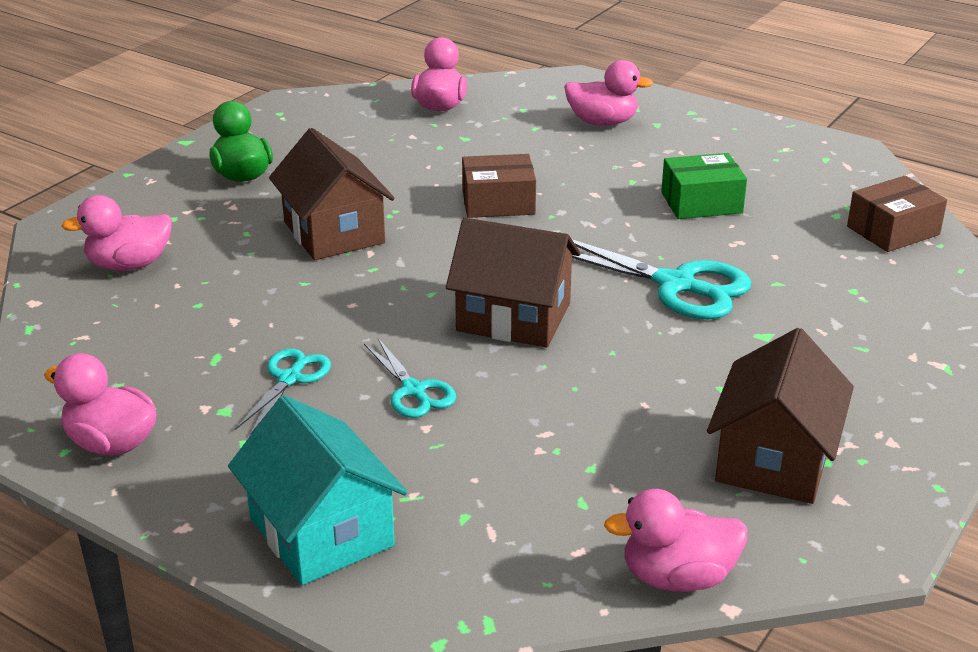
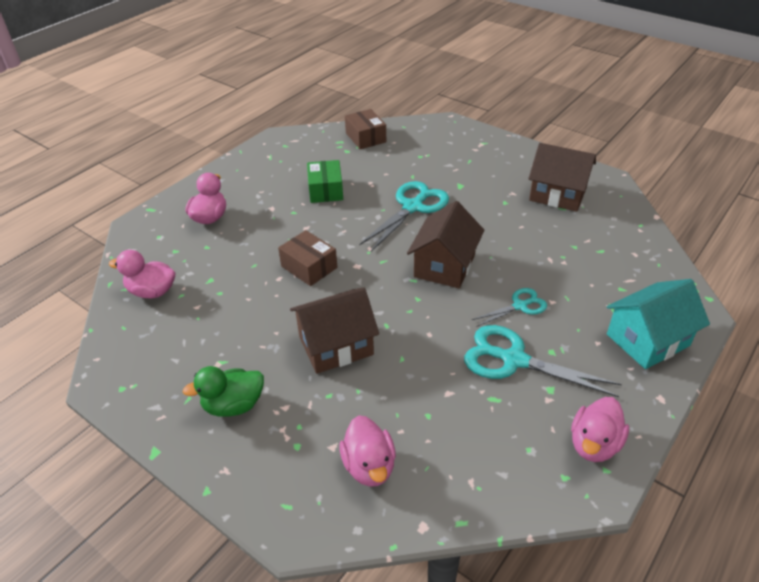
camera: 85 degrees left, 10 degrees up
(290, 379) = (514, 360): turquoise scissors -> turquoise scissors, size x1.75
(498, 202) = (309, 267): brown box -> brown box turned 45 degrees counterclockwise
(677, 577) = (643, 228): pink duck -> none

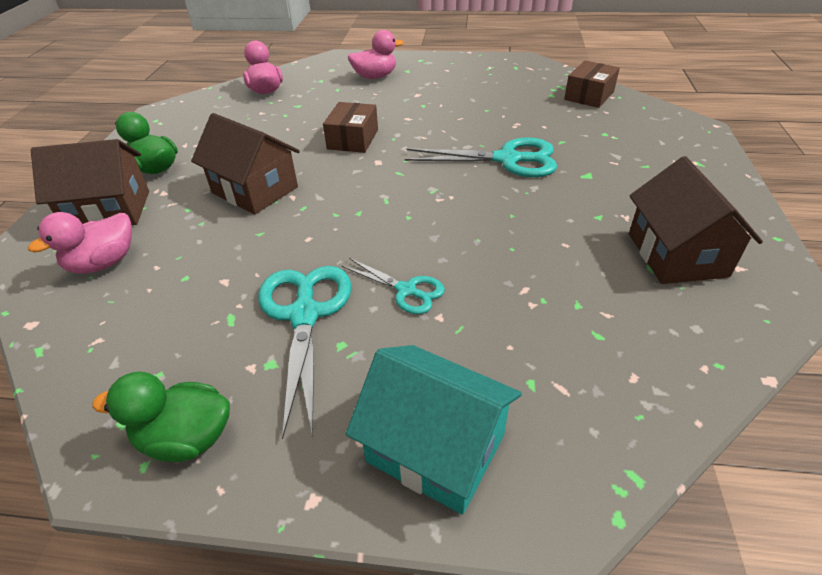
camera: 60 degrees right, 0 degrees up
(325, 190) = (474, 107): green box -> none
(444, 265) = (428, 212): brown house -> brown house (109, 211)
(594, 444) = (186, 438): pink duck -> green duck

